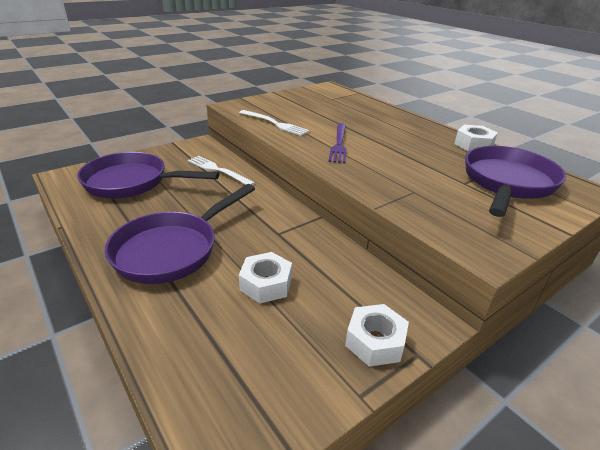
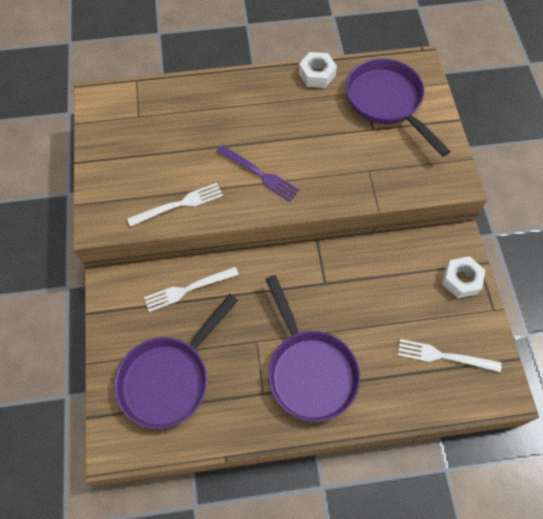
camera: 60 degrees left, 30 degrees up
(248, 357) = (444, 356): none -> white fork
(266, 284) = (382, 318): white nut -> none

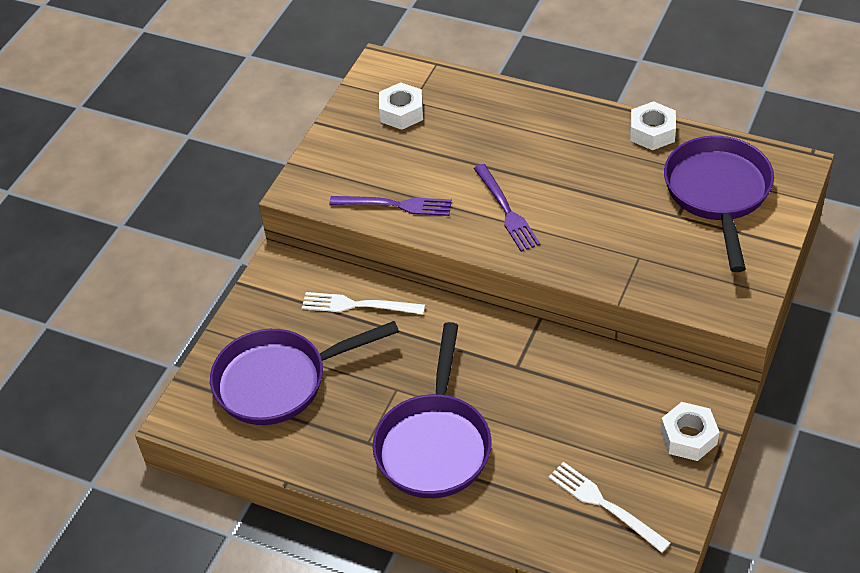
camera: 35 degrees right, 15 degrees down
(135, 128) = (401, 112): none -> white nut
(179, 205) = (395, 205): white fork -> purple fork

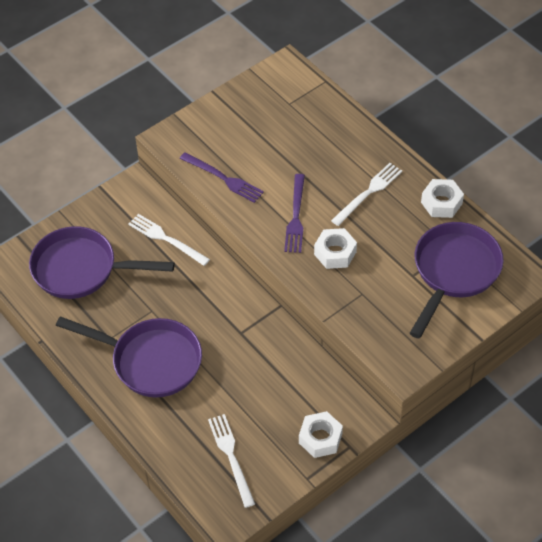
camera: 25 degrees right, 5 degrees up
(401, 112) = (275, 109): white nut -> white nut (335, 253)
(434, 444) = (150, 361): purple pan -> purple pan turned 105 degrees counterclockwise
(567, 154) = (368, 193): none -> white fork

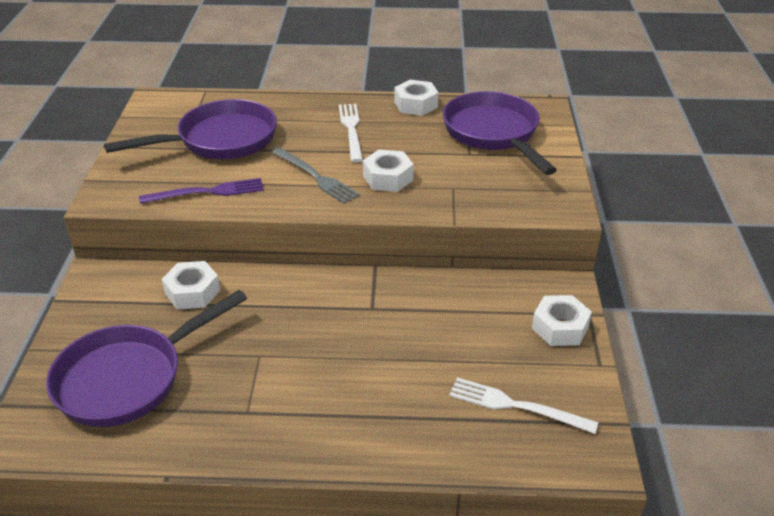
camera: 50 degrees left, 15 degrees down
(150, 361) = (320, 395): purple pan -> purple pan (220, 140)
(166, 239) = (192, 292): white fork -> white nut
(295, 216) = (315, 177): purple fork -> grey fork

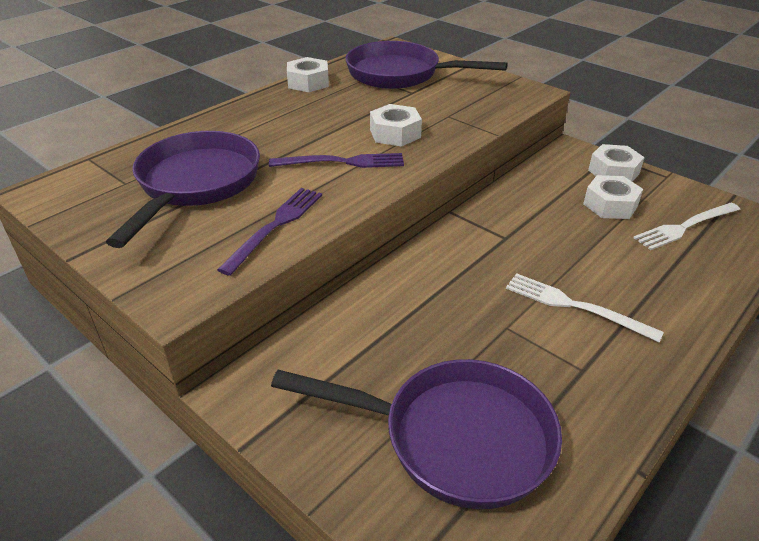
camera: 50 degrees left, 0 degrees up
(128, 378) = (454, 438): purple pan -> purple pan turned 75 degrees counterclockwise
(192, 292) = (362, 330): white nut -> white nut (610, 205)
(315, 177) = (342, 162): grey fork -> purple fork
(351, 130) = (297, 120): white fork -> white fork (575, 306)

